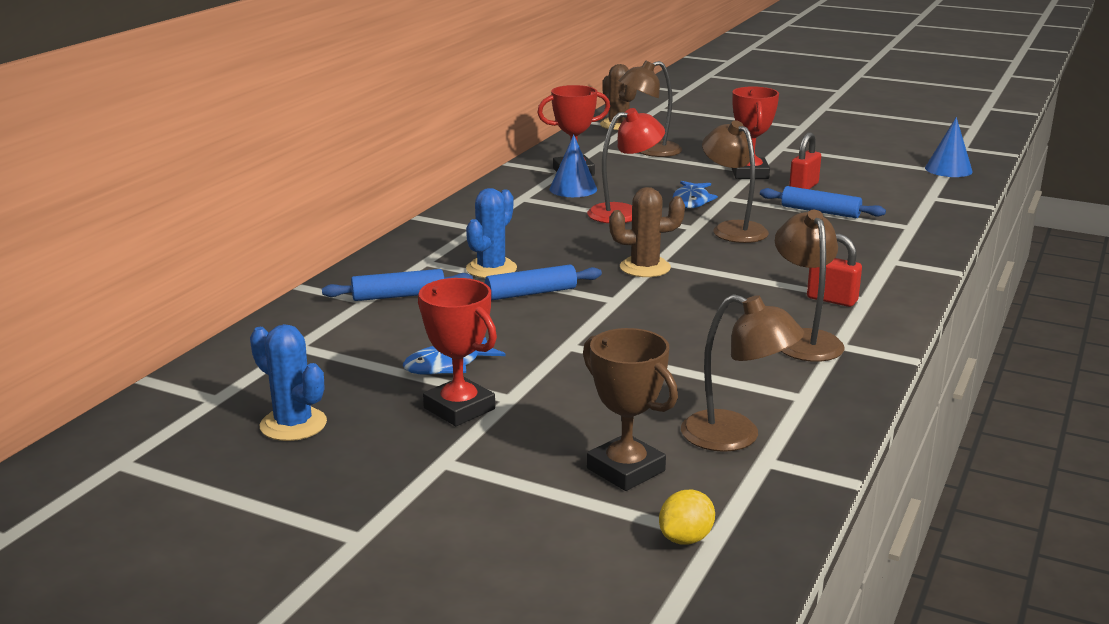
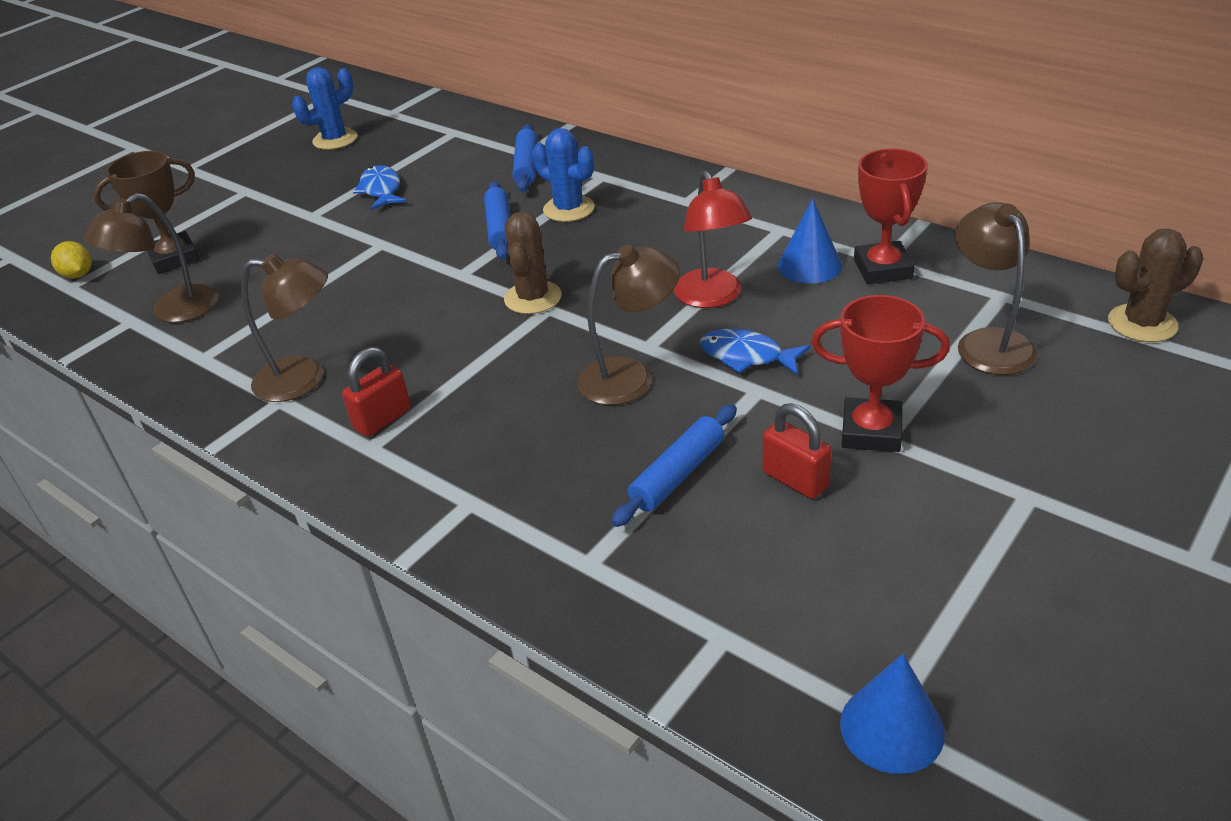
camera: 105 degrees right, 15 degrees up
(459, 408) = (311, 195): red trophy -> none

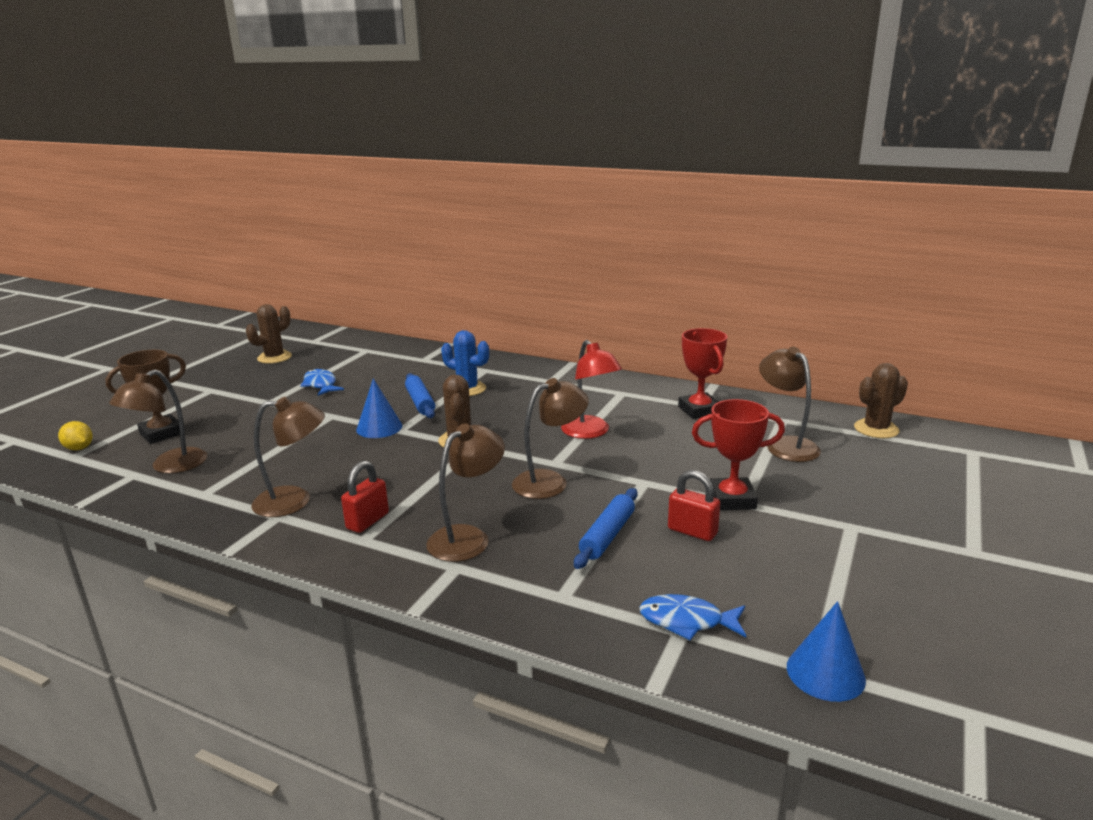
camera: 15 degrees left, 15 degrees down
(335, 139) = (274, 357): blue cactus -> brown cactus
(497, 458) = (468, 537): none -> brown lamp
(526, 166) = (427, 367): blue rolling pin -> none
(747, 356) = (628, 463): blue fish -> blue fish (687, 621)
(809, 265) = (650, 411): blue cone -> blue cone (379, 427)

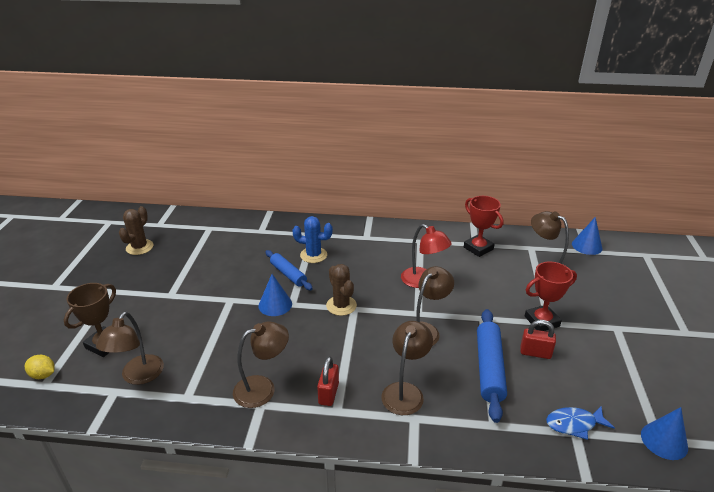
camera: 20 degrees left, 10 degrees up
(321, 385) = (199, 270): blue fish -> none
(607, 535) = (489, 368): blue rolling pin -> blue rolling pin, size x1.51
(876, 429) = (587, 246): brown cactus -> blue cone

